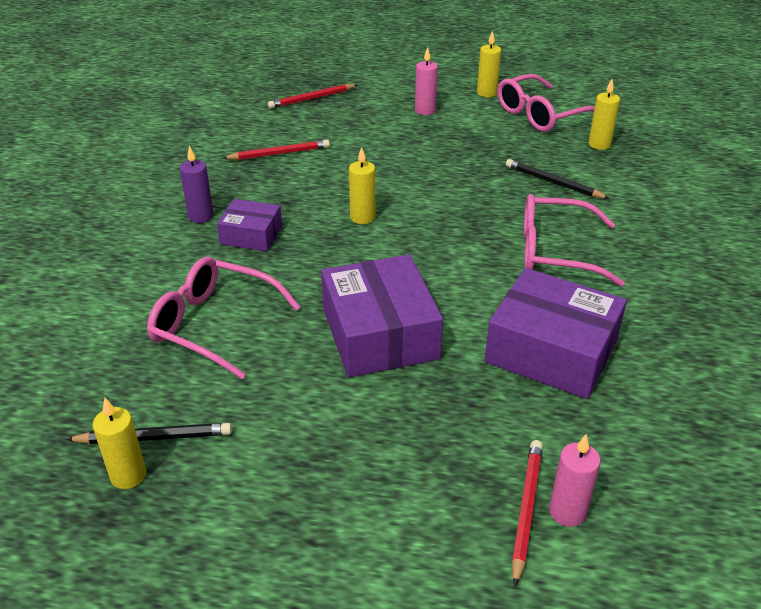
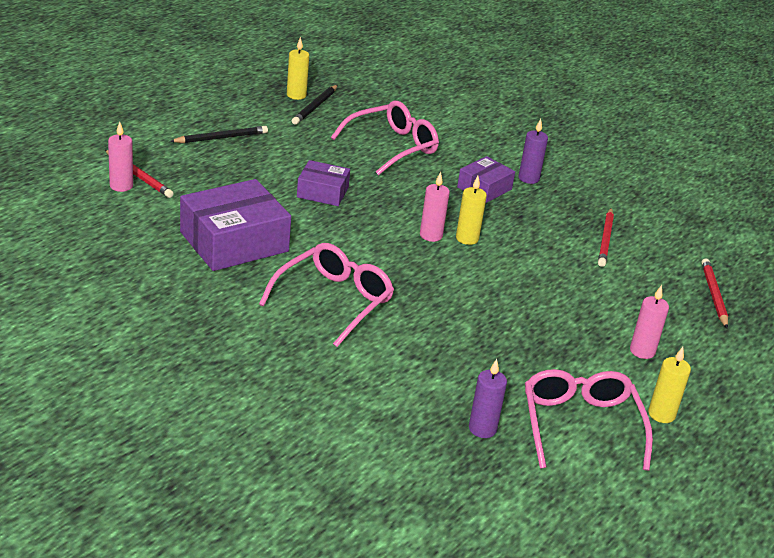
camera: 115 degrees right, 5 degrees down
(380, 334) = (322, 192): purple box -> purple box, size x0.55
(382, 237) = (431, 235): none -> pink candle
(553, 182) = (435, 356): black pencil -> black pencil (221, 138)
(599, 144) = (482, 429): yellow candle -> purple candle

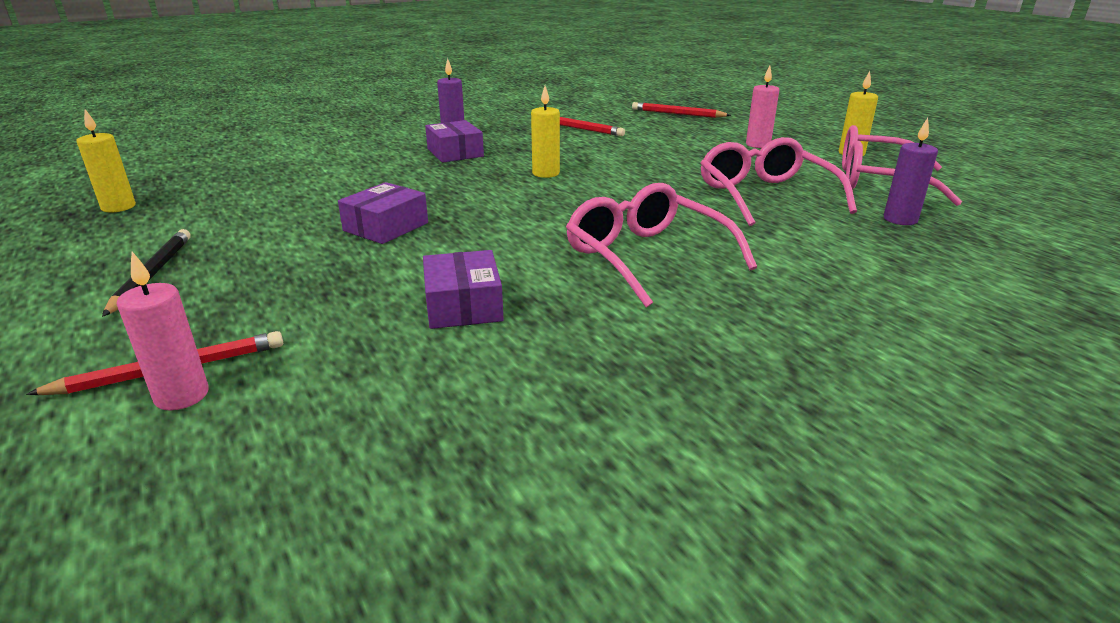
camera: 65 degrees left, 5 degrees down
(234, 242) = (463, 305): purple box -> purple box, size x0.55
(315, 107) = (168, 201): black pencil -> none
(392, 146) = (324, 176): pink glasses -> pink glasses (765, 195)
(431, 235) = (529, 187): pink candle -> none

